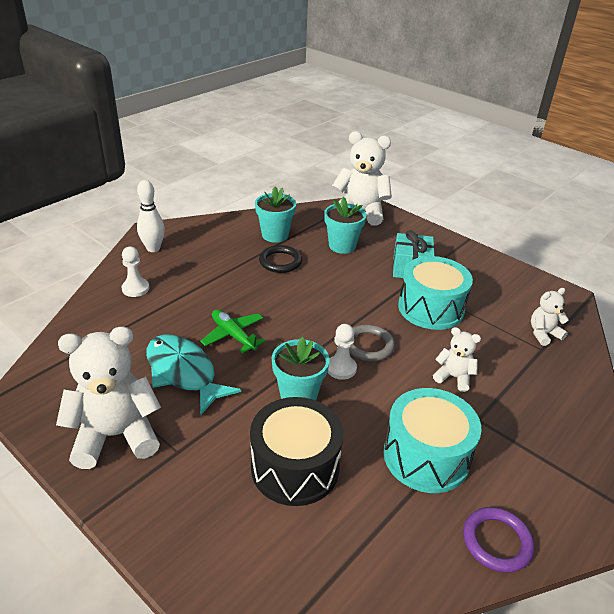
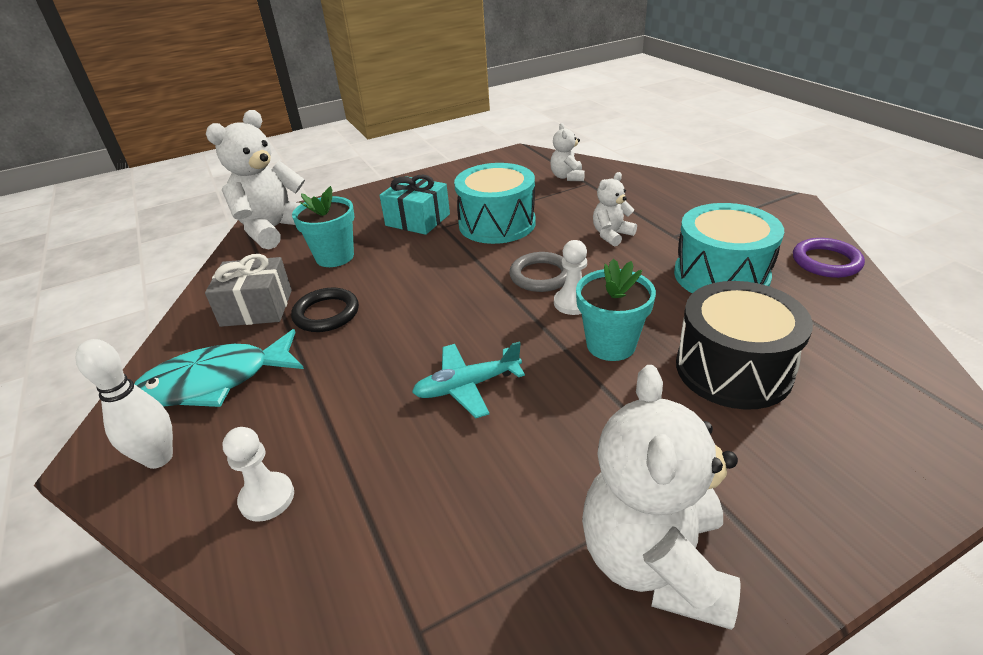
camera: 65 degrees left, 0 degrees up
(183, 373) = (529, 454): turquoise fish -> turquoise fish (215, 382)
(233, 335) = (467, 386): green plane -> turquoise plane
(275, 235) = (257, 308): turquoise flower pot -> grey gift

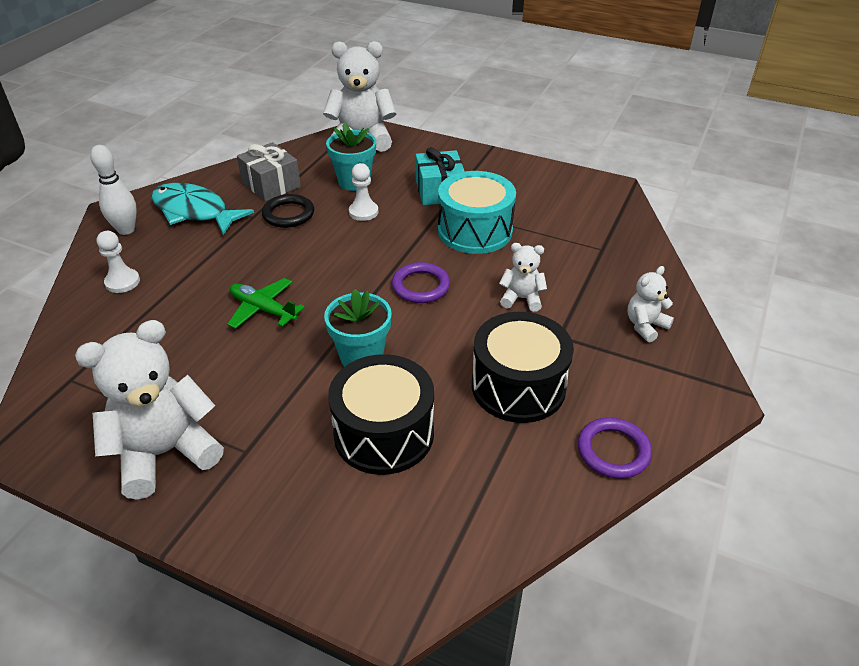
camera: 50 degrees right, 5 degrees up
(467, 386) = (263, 309): turquoise plane -> green plane
(541, 276) = (420, 286): grey ring -> purple ring
(567, 177) = (599, 233): white teddy bear -> white teddy bear (645, 326)
(573, 303) = (398, 317): white pawn -> white pawn (363, 212)
(721, 275) = (518, 386): turquoise drum -> black drum

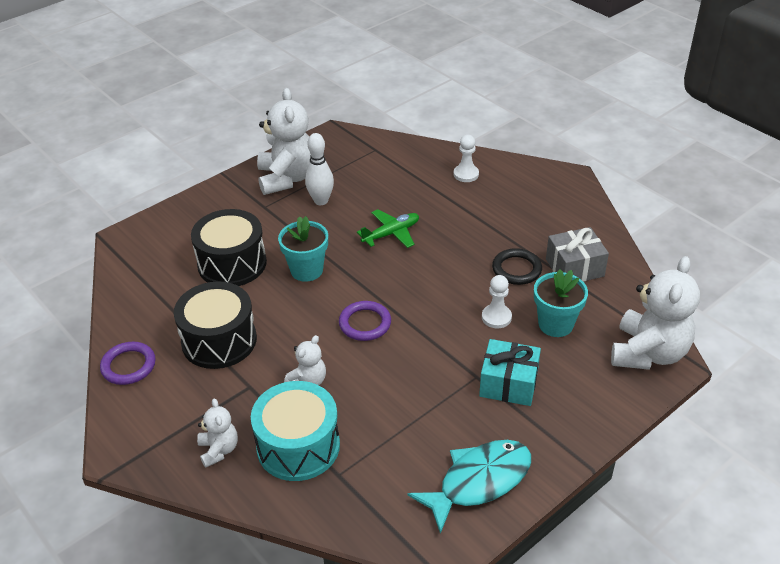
camera: 115 degrees right, 0 degrees up
(126, 230) = (537, 180): white bowling pin -> white bowling pin (321, 201)
(194, 211) = (548, 217): turquoise fish -> turquoise fish (479, 481)
(475, 231) = (423, 386): turquoise drum -> turquoise drum (298, 446)

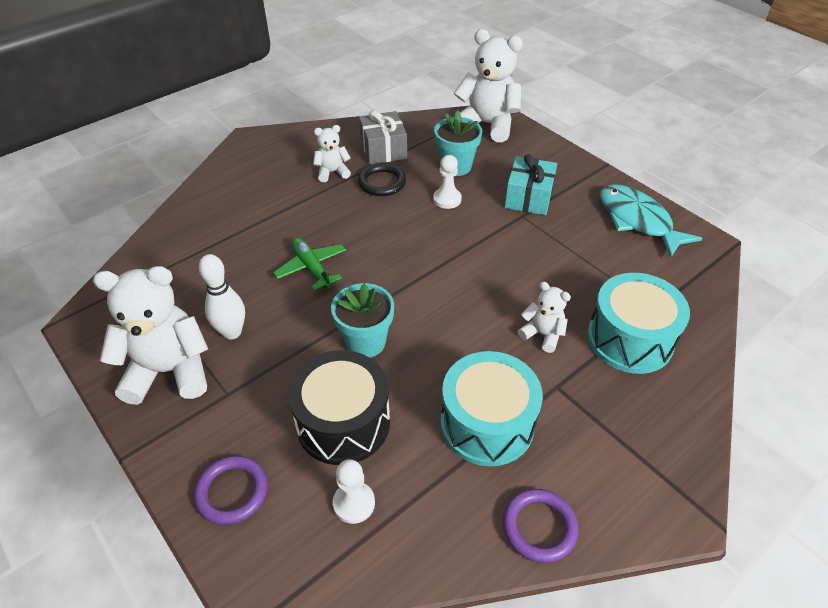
camera: 90 degrees left, 5 degrees up
(219, 340) = (487, 423): black drum -> turquoise drum
(219, 450) = (651, 407): white teddy bear -> white teddy bear (332, 172)
(365, 323) = (456, 290): purple ring -> purple ring (232, 492)
(466, 174) = (220, 207): white pawn -> white pawn (354, 503)

